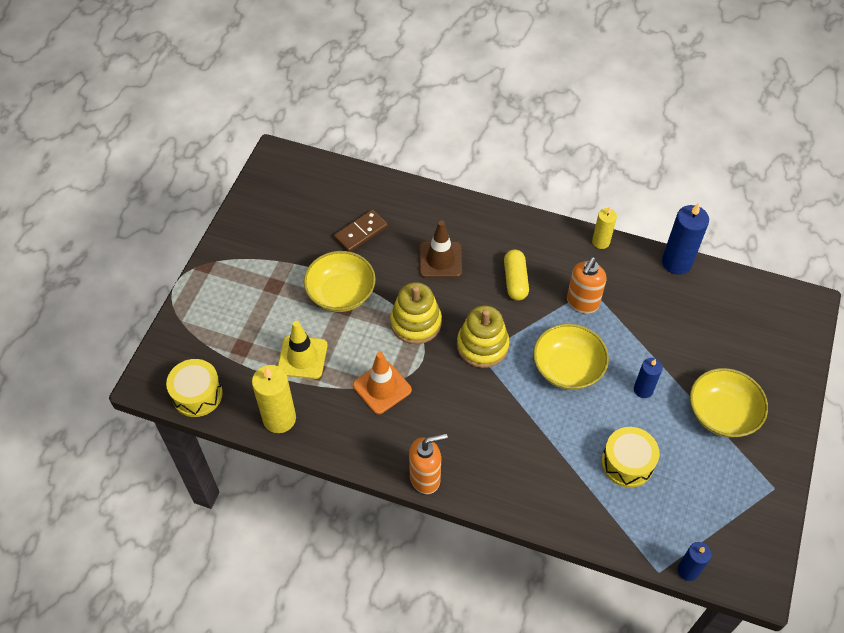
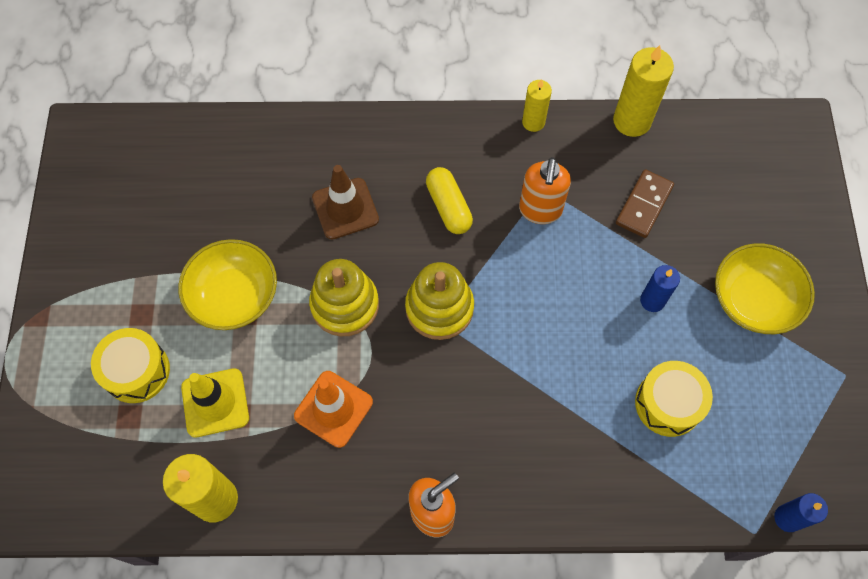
camera: 20 degrees left, 10 degrees up
(197, 394) = (92, 504): yellow drum -> yellow drum (136, 371)
(361, 232) = (230, 203): brown domino -> brown domino (644, 205)
(567, 368) = (553, 303): yellow bowl -> none
(676, 262) = (632, 121): blue candle -> yellow candle

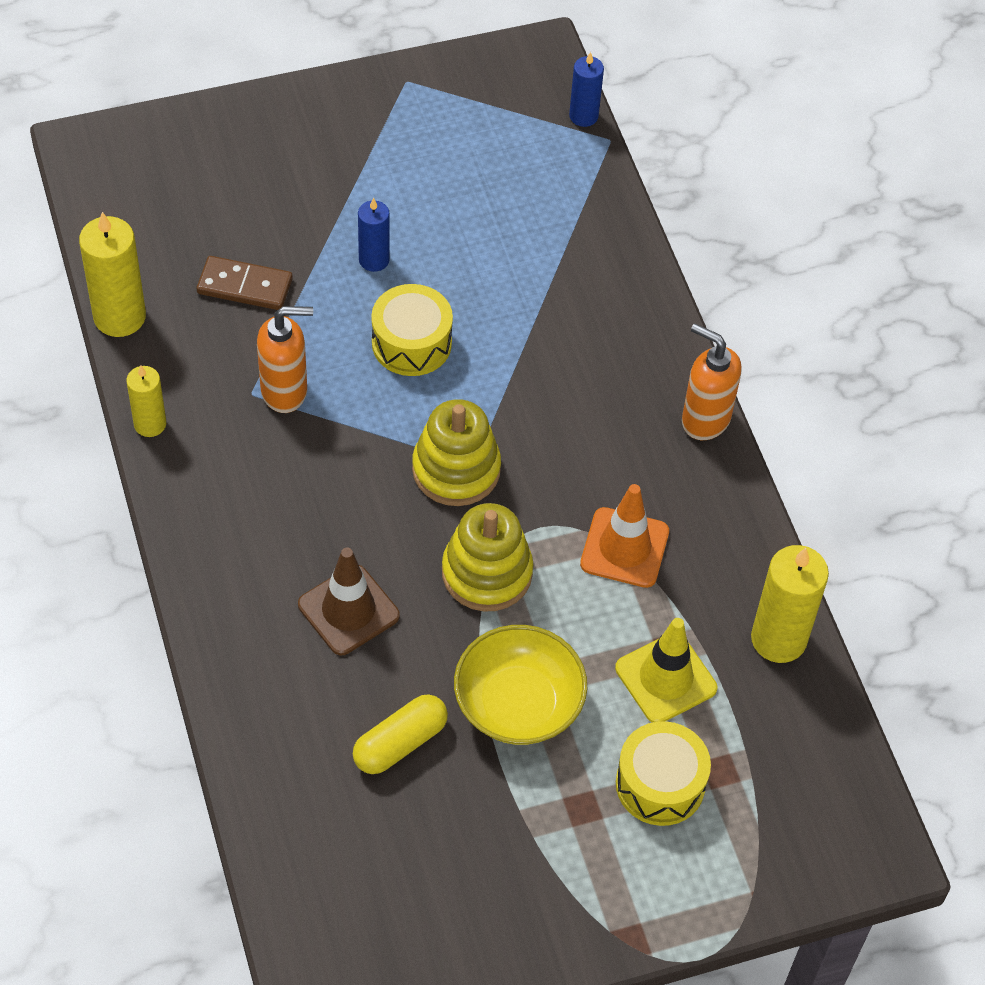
camera: 110 degrees left, 10 degrees down
(448, 207) = (310, 492): yellow capsule -> yellow capsule (400, 743)
(668, 404) = (496, 228): yellow drum -> yellow drum (411, 343)
(753, 300) = (341, 167): yellow bowl -> none

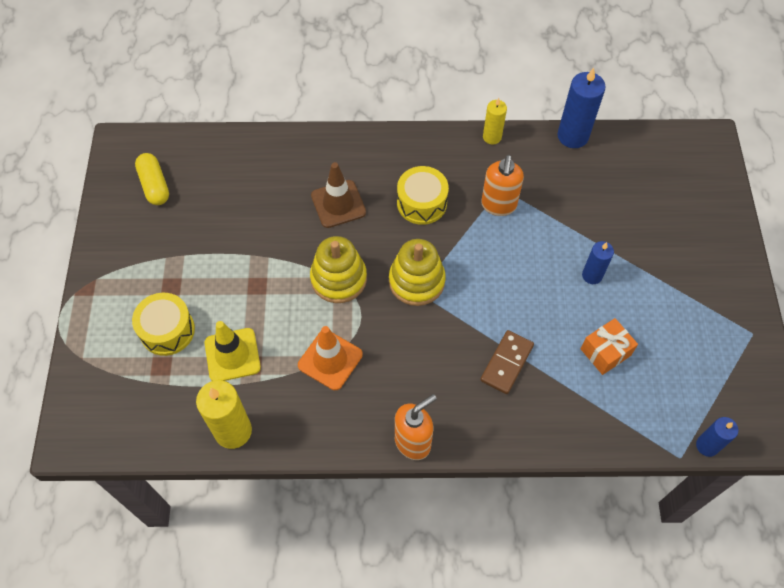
camera: 110 degrees right, 5 degrees up
(119, 317) = (572, 136): yellow candle -> blue candle
(245, 286) = (584, 201): brown domino -> brown domino (507, 363)
(400, 743) = (247, 209): yellow capsule -> yellow capsule (154, 185)
(411, 343) = (519, 280): yellow drum -> yellow drum (421, 203)
(491, 230) = (605, 352): none -> orange gift
(518, 704) = (247, 272): yellow bowl -> none

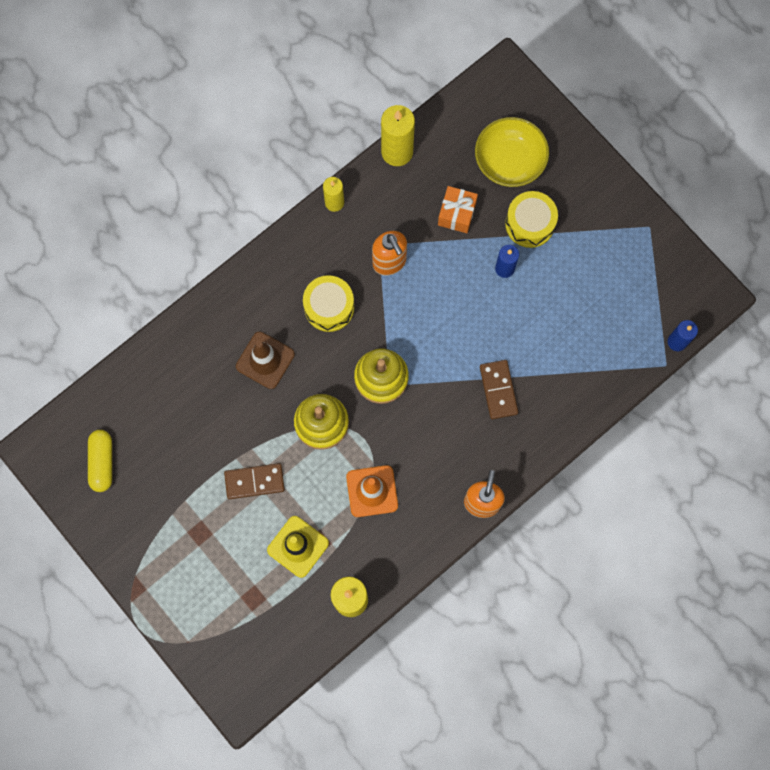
camera: 40 degrees left, 15 degrees up
(154, 185) = (102, 462): yellow capsule -> yellow capsule turned 60 degrees clockwise
(167, 330) = (231, 568): yellow drum -> yellow drum (529, 224)
(247, 281) = (254, 482): none -> brown domino
(572, 136) = (397, 151): blue candle -> yellow candle
(605, 352) = (560, 325): orange gift -> orange gift (457, 214)
(662, 202) = (509, 161): none -> yellow bowl

